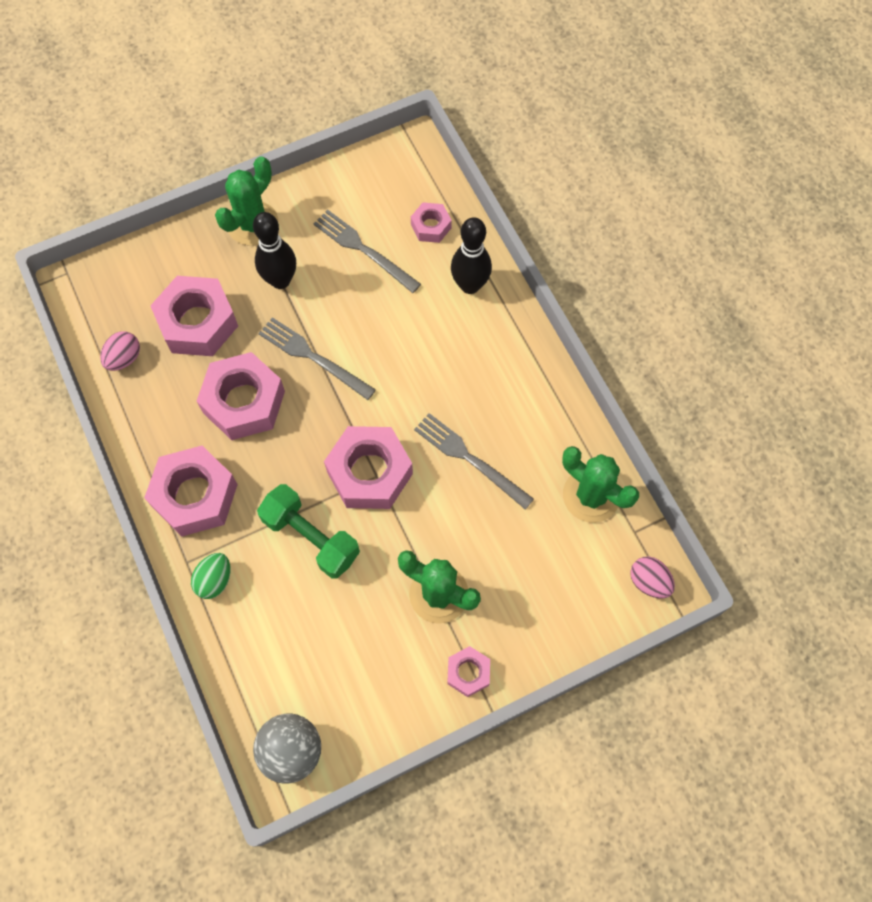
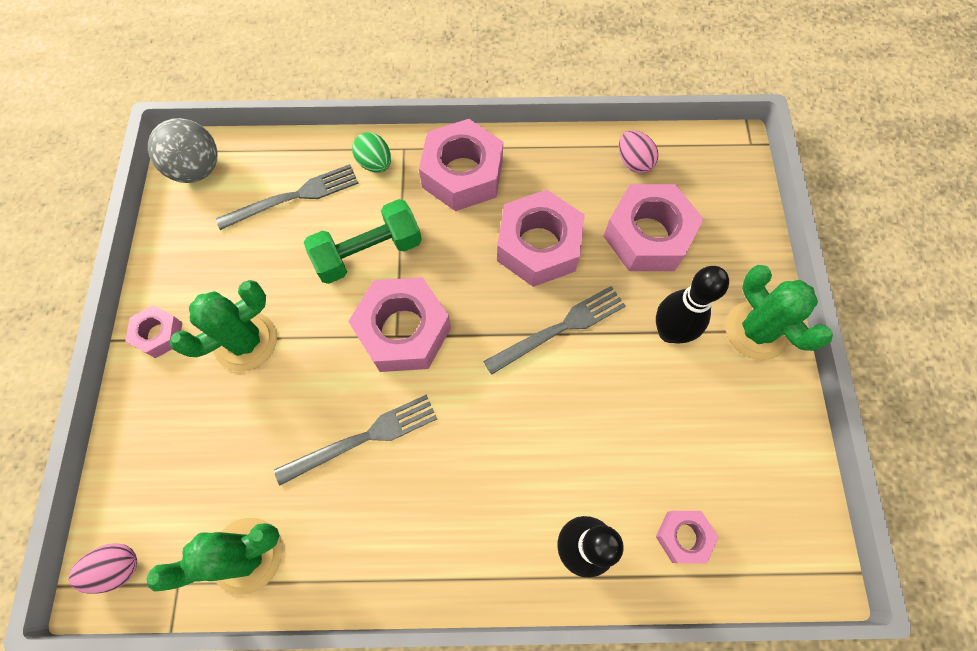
camera: 115 degrees right, 0 degrees up
(363, 249) = (677, 438): grey fork -> grey fork (294, 197)

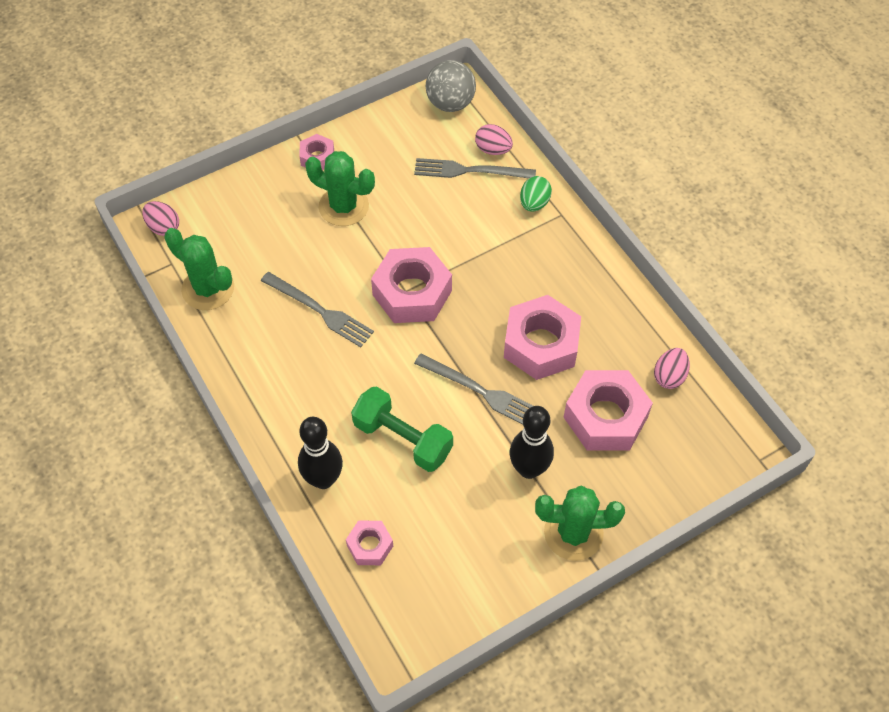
camera: 60 degrees right, 10 degrees down
(285, 163) = (493, 150): none -> pink egg
(294, 197) = (469, 171): grey fork -> grey fork turned 150 degrees clockwise
(368, 252) = (458, 239): green dumbbell -> green dumbbell (402, 439)
(462, 174) = (567, 263): pink nut -> none
(756, 330) = (573, 533): green cactus -> green cactus turned 60 degrees clockwise

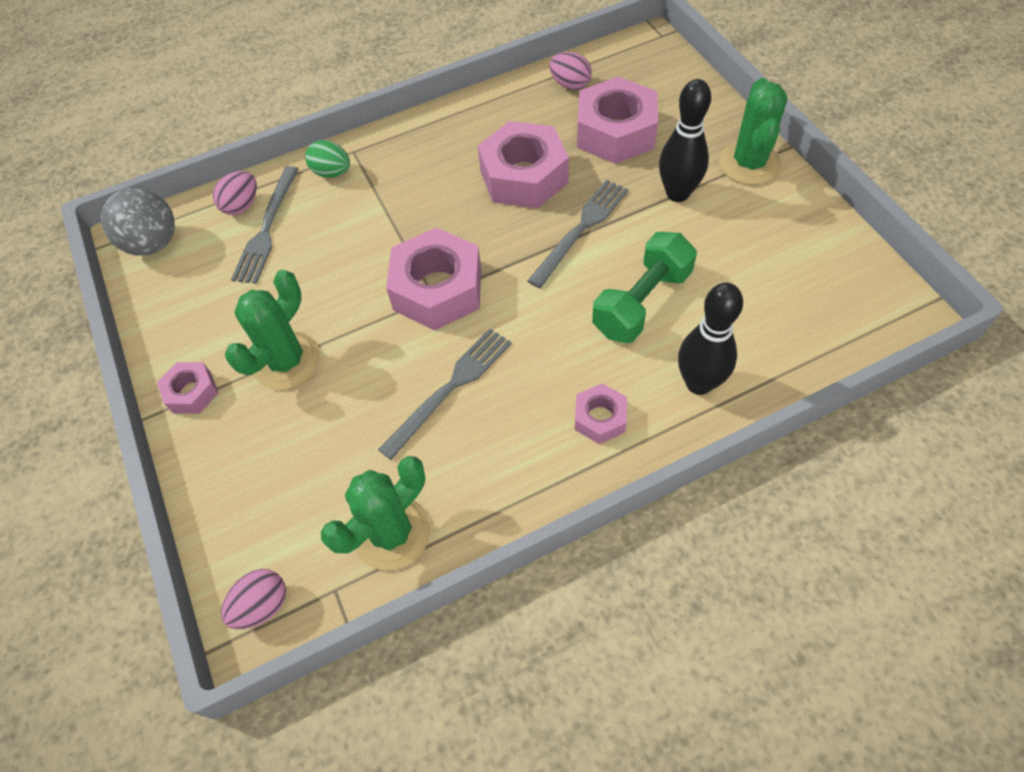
camera: 80 degrees left, 0 degrees up
(370, 546) = (783, 336): pink nut -> pink nut (600, 418)

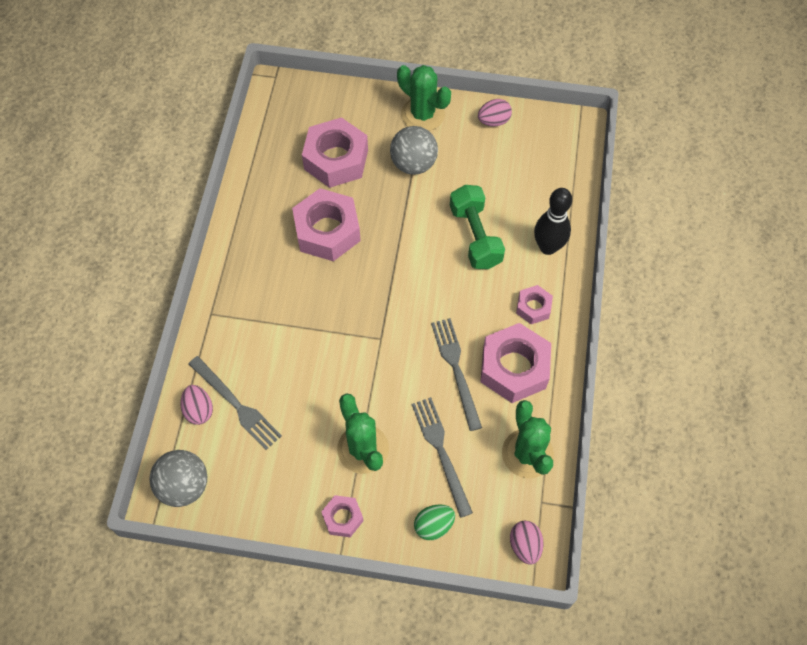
camera: 60 degrees left, 5 degrees up
(332, 173) = (219, 337): green egg -> green egg (433, 525)
(437, 289) = (377, 333): pink nut -> pink nut (514, 368)
(570, 84) = (270, 154): pink egg -> pink egg (493, 121)
(581, 229) = (397, 230): grey fork -> grey fork (441, 452)
(677, 193) = (413, 164): black bowling pin -> grey ball

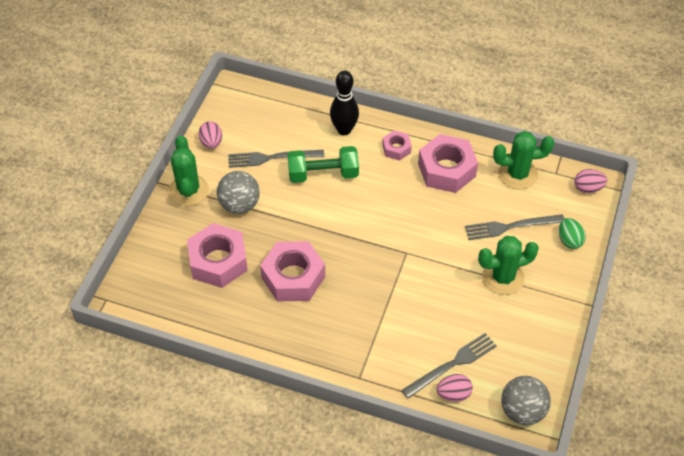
camera: 80 degrees left, 10 degrees down
(343, 518) = (559, 298): pink nut -> none
(422, 114) = (188, 190): green cactus -> green cactus turned 60 degrees counterclockwise
(456, 369) = (442, 206): grey fork -> grey fork (272, 158)

